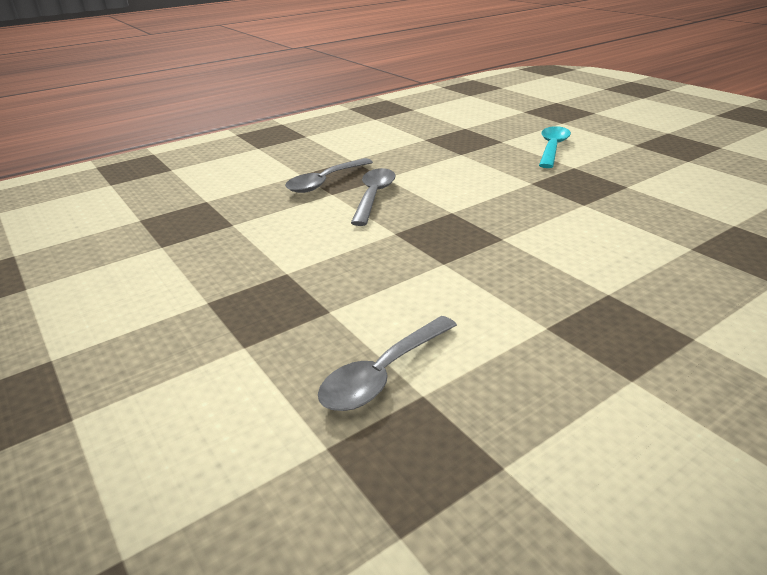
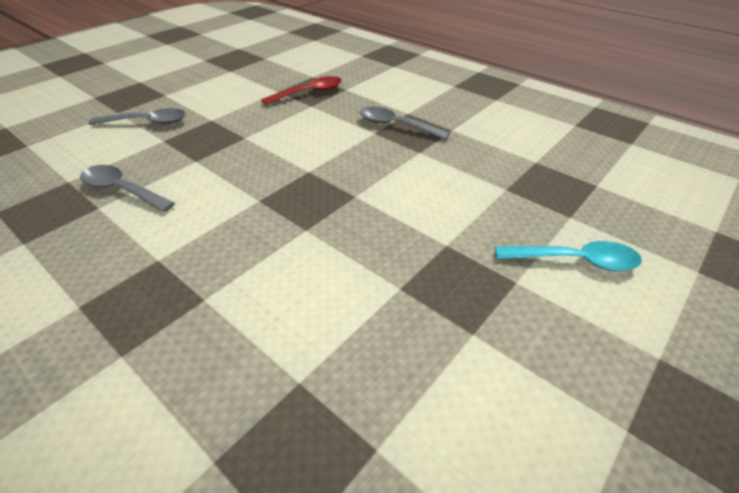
camera: 75 degrees right, 10 degrees up
(193, 224) = (309, 93): none -> red spoon
(374, 196) = (375, 152): grey spoon -> grey spoon (147, 122)

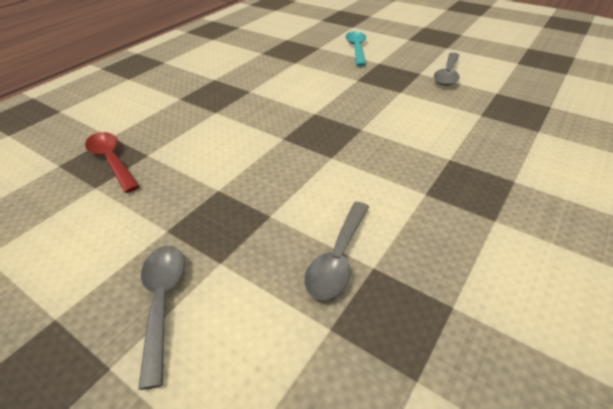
camera: 95 degrees left, 0 degrees up
(395, 125) = (204, 102): grey spoon -> grey spoon (447, 75)

